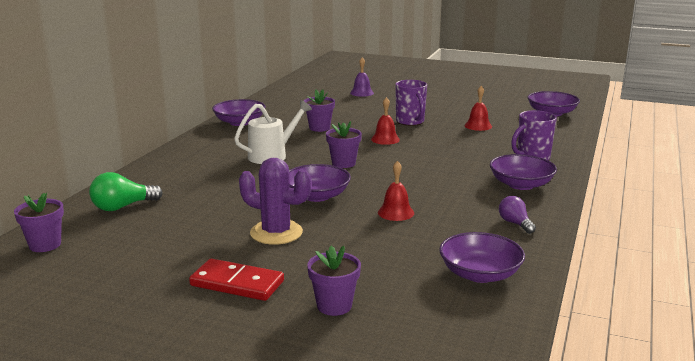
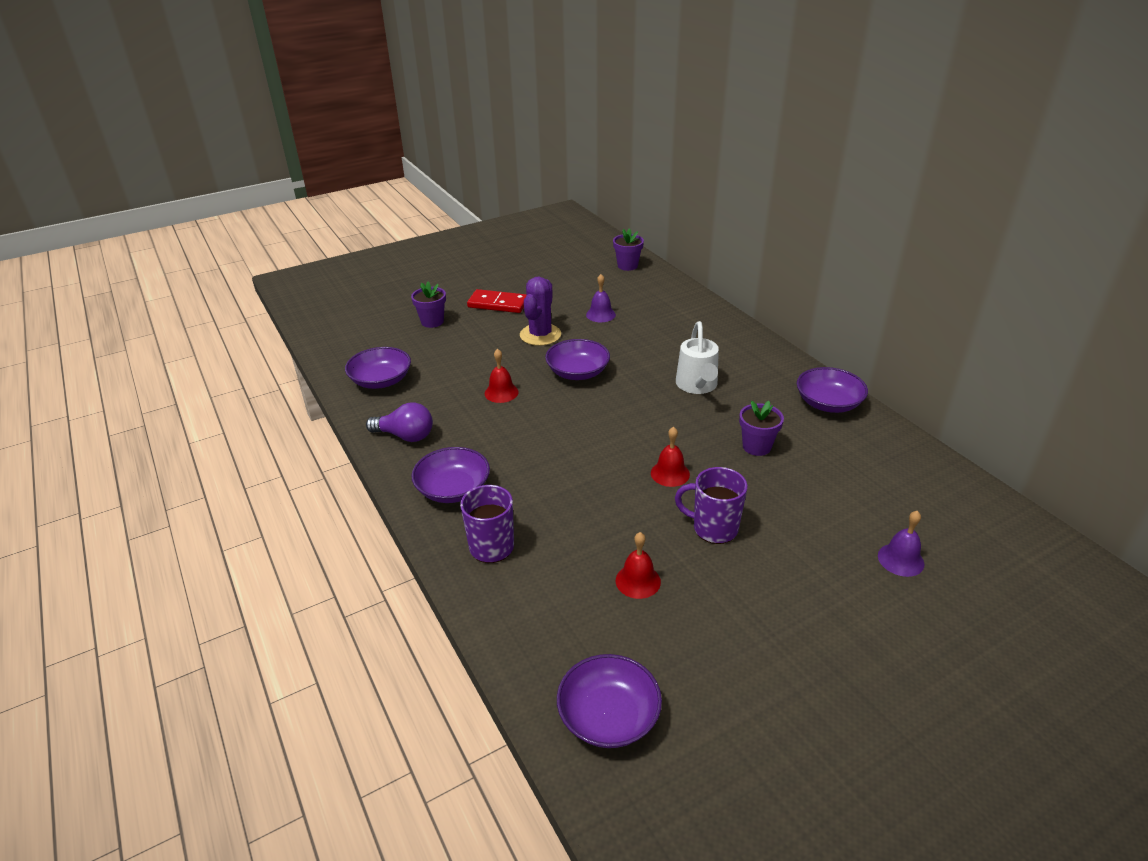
camera: 130 degrees right, 15 degrees up
(122, 207) = (657, 297): green light bulb -> none
(195, 220) = (600, 314): none -> purple bell
(237, 283) = (498, 304): red domino -> red domino turned 45 degrees clockwise
(276, 233) = (540, 335): purple cactus -> purple cactus turned 45 degrees counterclockwise
(343, 163) = (631, 414): purple flower pot -> none
(515, 223) = (405, 436): purple light bulb -> purple light bulb, size x1.51

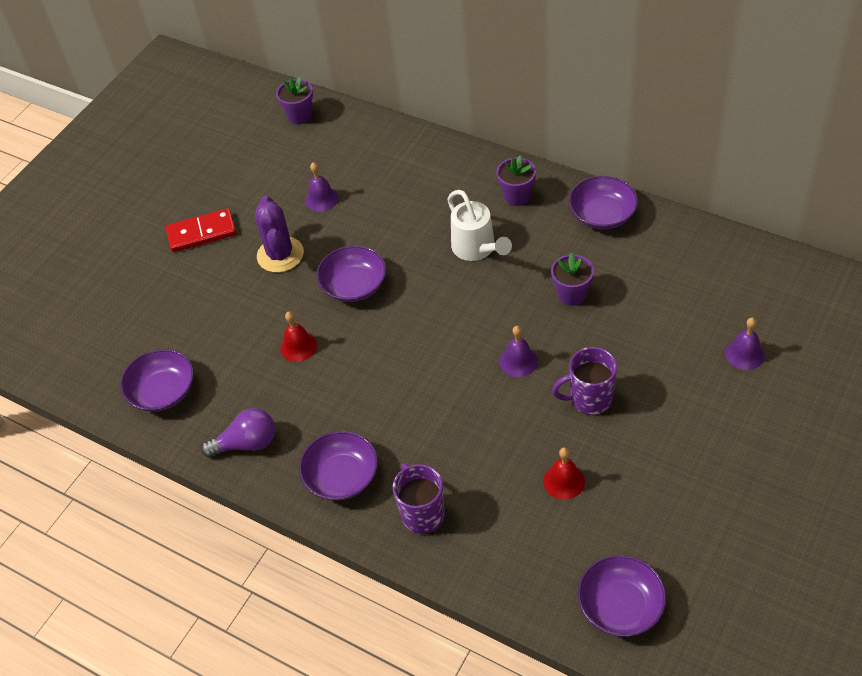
camera: 25 degrees left, 15 degrees up
(432, 322) = (150, 290): purple flower pot -> purple flower pot (517, 196)
(670, 473) = (518, 361): red bell -> purple bell

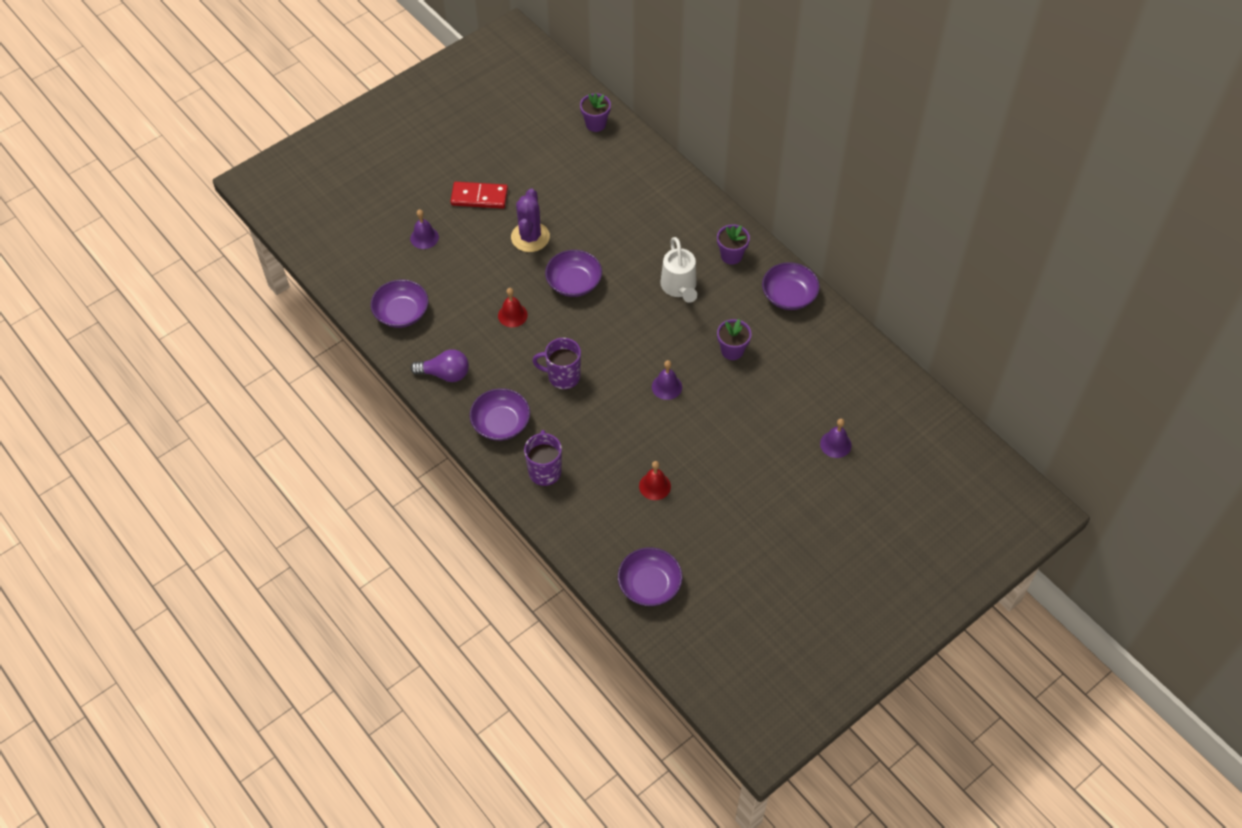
camera: 15 degrees right, 5 degrees up
(321, 199) = (581, 202): purple bell -> purple bell (424, 237)
(589, 399) = (704, 434): purple mug -> purple mug (563, 377)

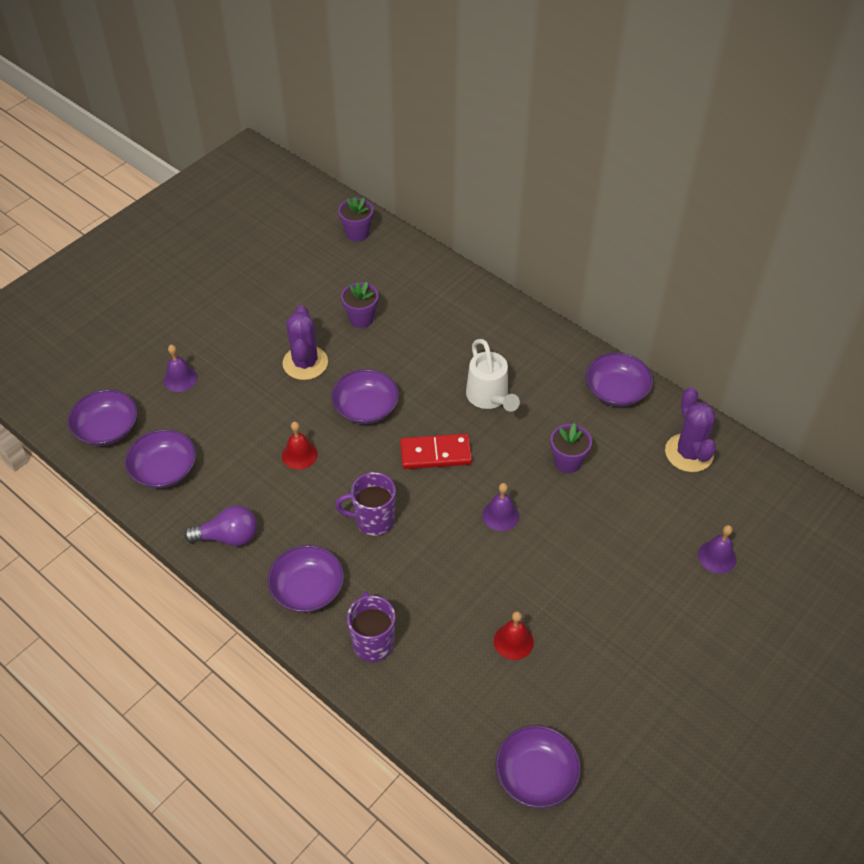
camera: 10 degrees left, 5 degrees down
(360, 272) = (107, 428): none -> purple bowl
(479, 197) = (238, 326): red domino -> red domino (435, 454)
(731, 256) = (540, 355): purple flower pot -> purple flower pot (361, 319)
(836, 357) = (689, 453): none -> purple cactus

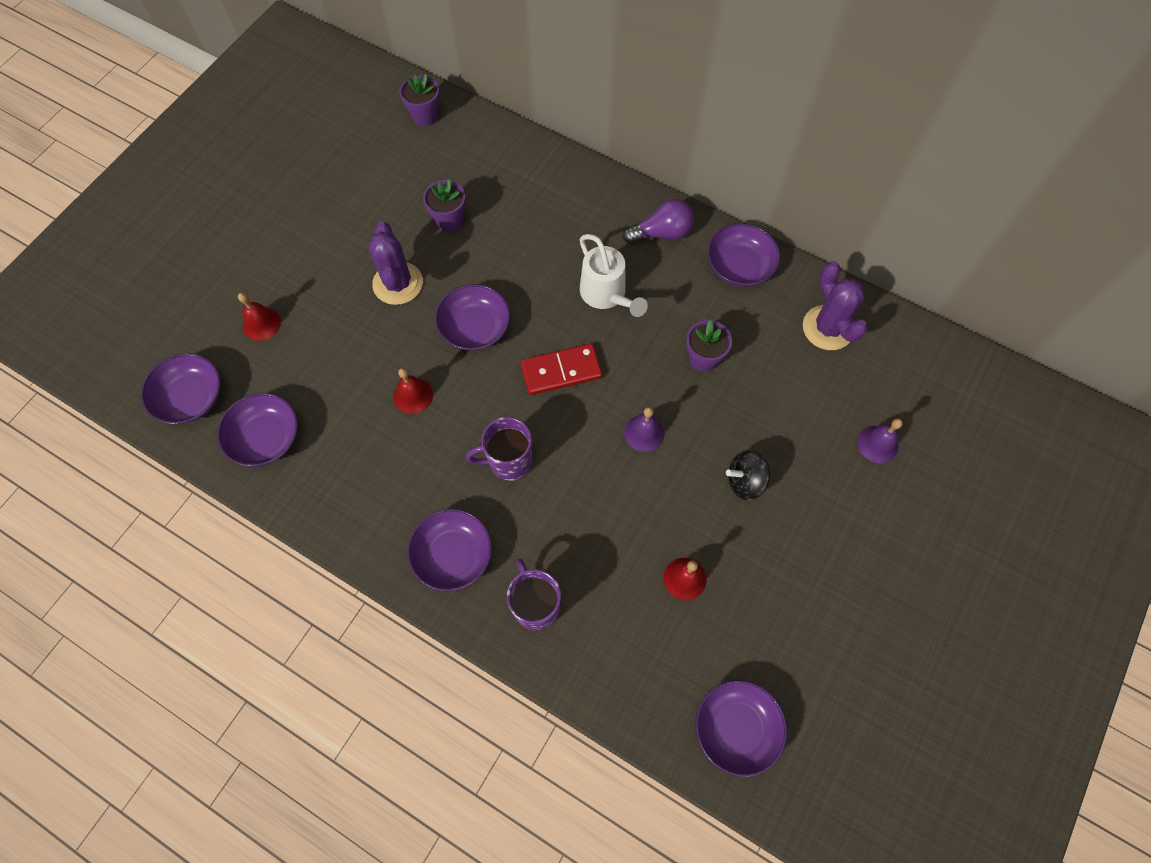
camera: 10 degrees left, 15 degrees up
(180, 379) = (261, 324): purple bell -> red bell
(228, 537) = (353, 507): purple light bulb -> purple light bulb (661, 233)
(586, 569) = (745, 481): none -> black spinning top

